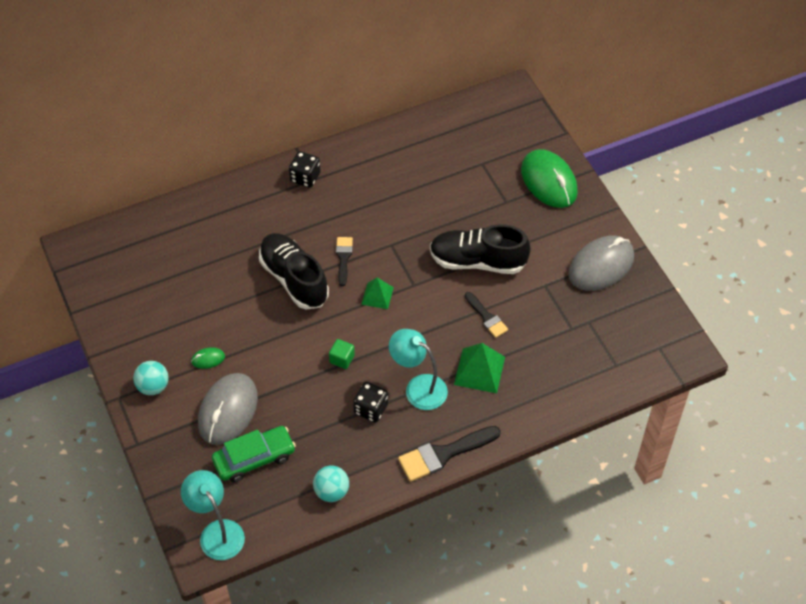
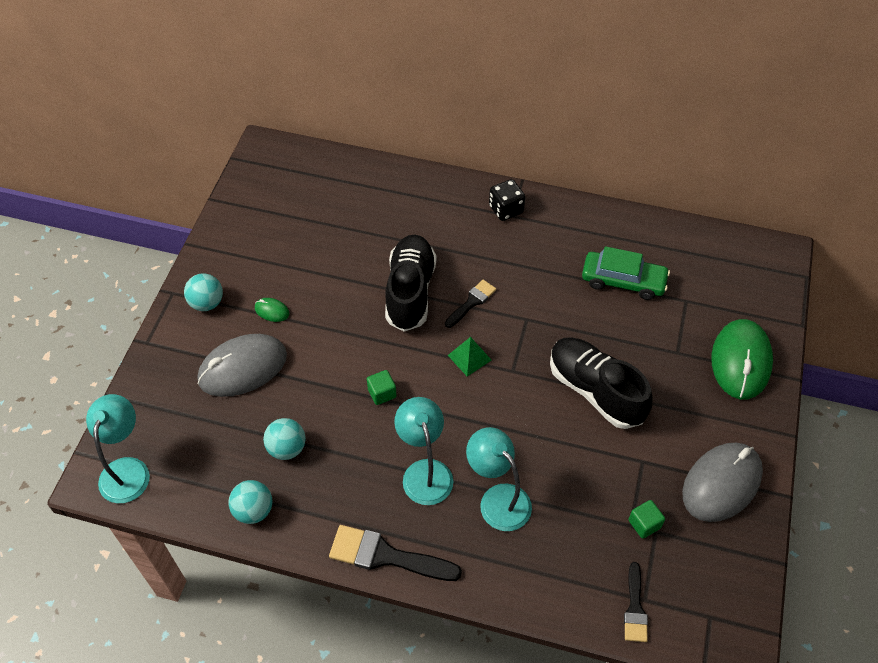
camera: 40 degrees right, 0 degrees up
(254, 458) = (221, 427): green car -> green car (623, 281)
(313, 438) = (287, 448): none -> turquoise ball
(371, 409) = (362, 459): black dice -> none
(479, 370) = (498, 499): green pyramid -> turquoise lamp
(486, 317) = (554, 451): black brush -> black brush (635, 608)
(578, 322) = (644, 524): none -> green cube
(601, 266) = (721, 483): grey mouse -> grey mouse turned 45 degrees counterclockwise

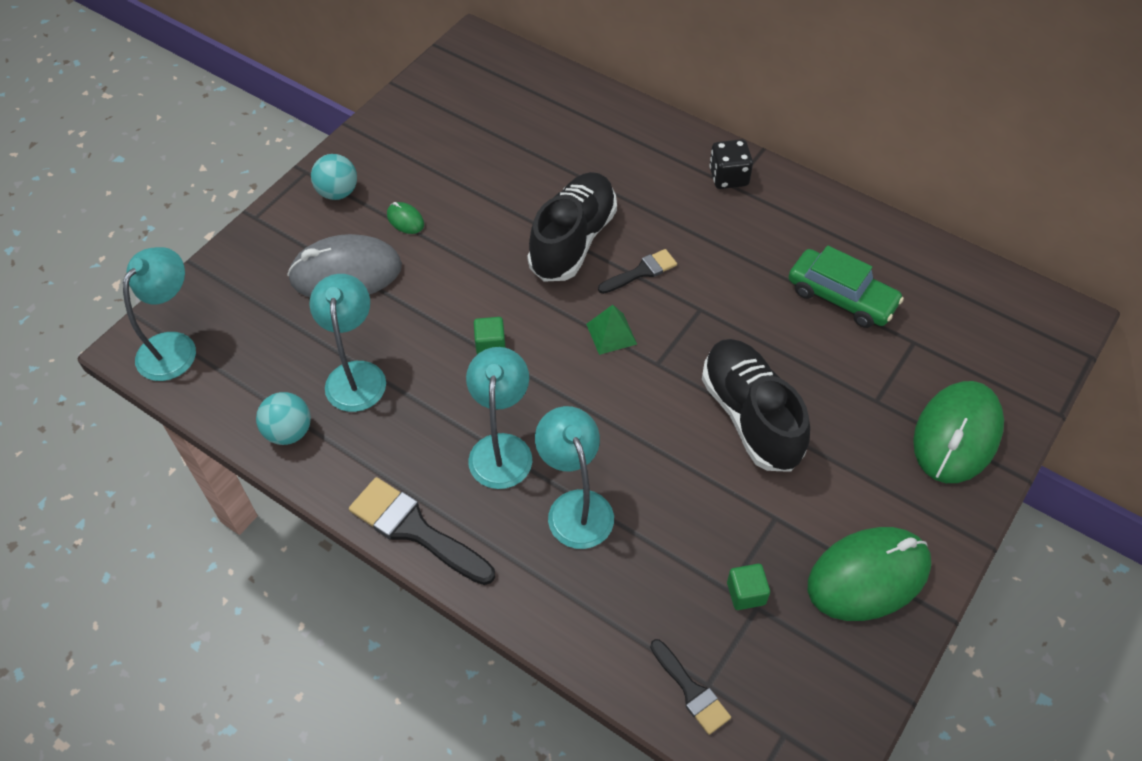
camera: 20 degrees right, 0 degrees up
(287, 448) = (356, 375): turquoise ball -> turquoise lamp
(635, 608) = (691, 690): black brush -> black brush turned 60 degrees counterclockwise
(721, 483) = (868, 576): grey mouse -> green mouse

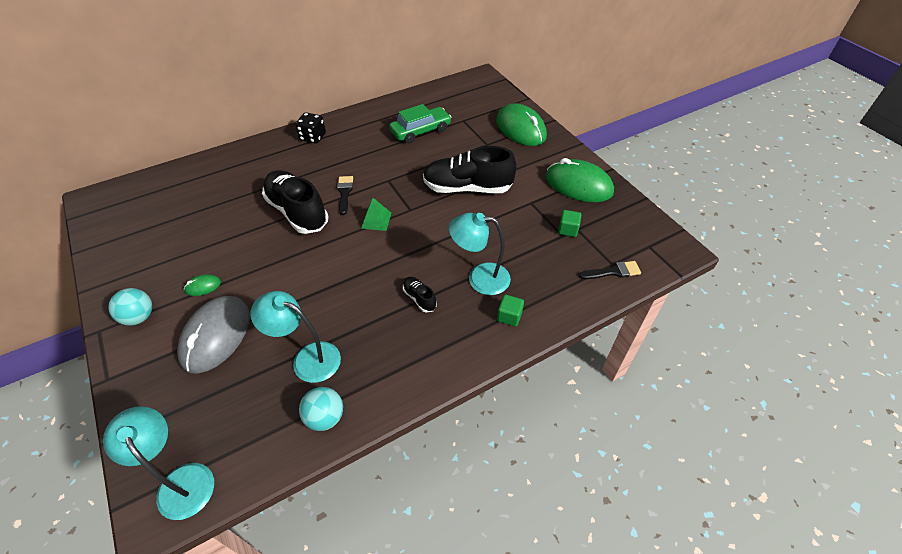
camera: 65 degrees left, 5 degrees down
(415, 530) = (451, 364): black brush -> none
(490, 345) = (341, 277): green cube -> green cube (509, 316)
(501, 448) = (419, 298): turquoise lamp -> black shoe
(868, 576) = (578, 185): green mouse -> green mouse turned 60 degrees counterclockwise

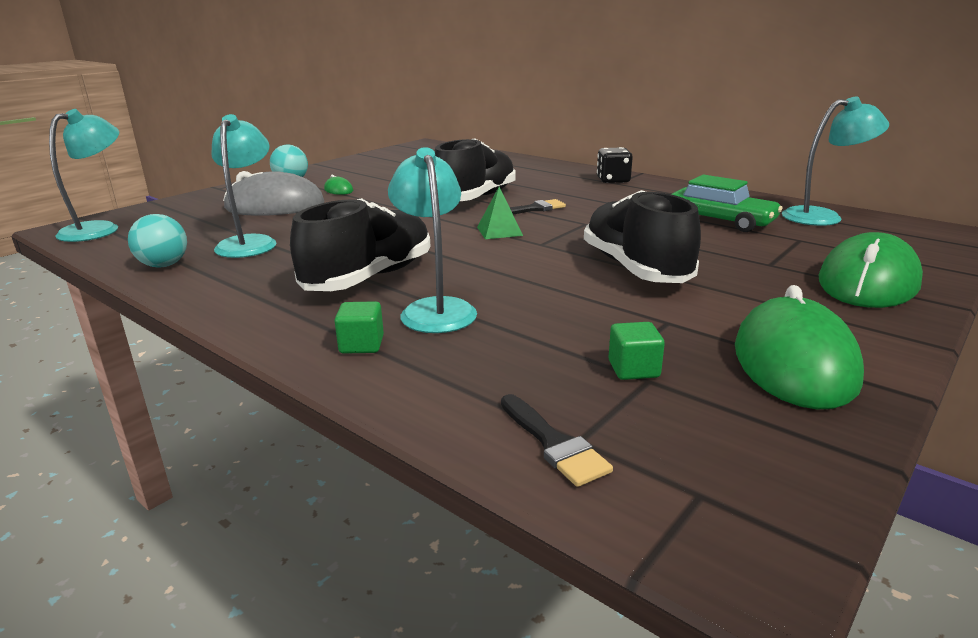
camera: 70 degrees right, 25 degrees down
(419, 298) = (369, 277): black shoe -> black shoe, size x2.26
(438, 97) = (822, 217): none -> turquoise lamp

